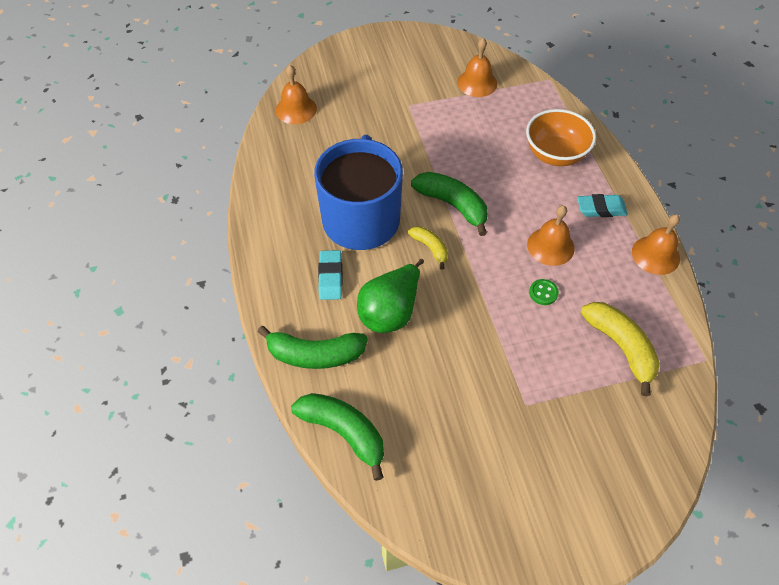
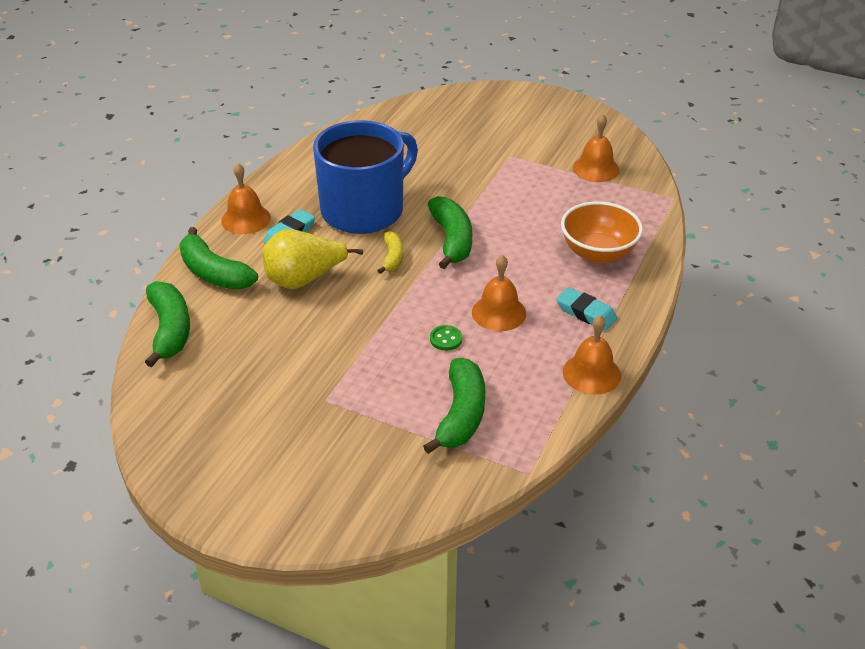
camera: 40 degrees right, 15 degrees down
(296, 109) = (411, 116): orange bell -> orange bell (246, 219)
(390, 312) = (304, 280): green pear -> yellow pear
(620, 347) = (461, 414): yellow banana -> green banana

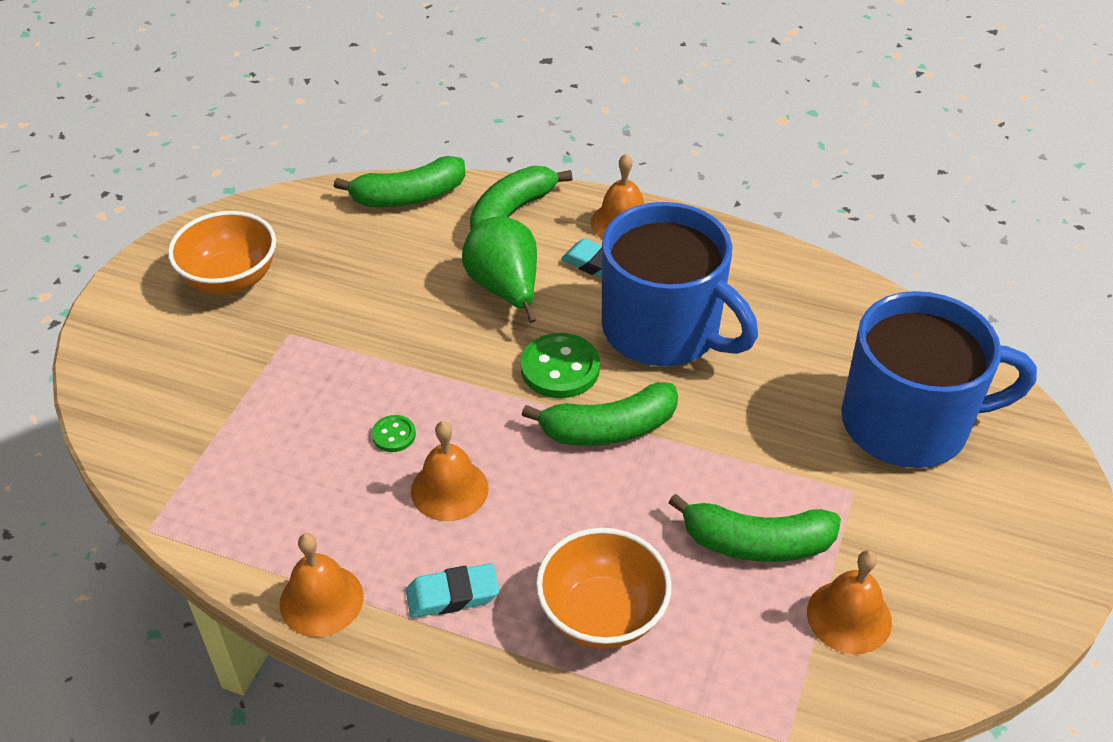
camera: 85 degrees right, 5 degrees up
(245, 442) = (230, 279): none -> orange bowl
(304, 280) = (505, 290): yellow pear -> green pear
(392, 257) = (560, 368): yellow banana -> green button
(460, 130) = (908, 423): none -> blue mug
(461, 414) = (254, 458): green banana -> green banana (756, 543)
(586, 313) = (452, 595): turquoise eraser -> turquoise eraser turned 45 degrees clockwise

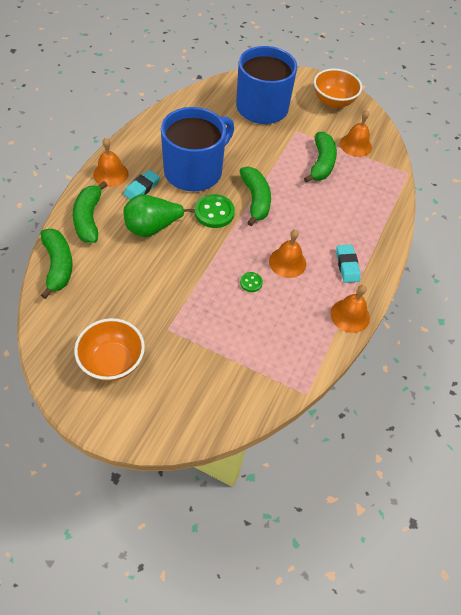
camera: 90 degrees left, 10 degrees up
(511, 213) = (89, 219): green banana -> green banana turned 45 degrees clockwise
(602, 614) = (356, 216): orange bowl -> orange bowl (333, 101)

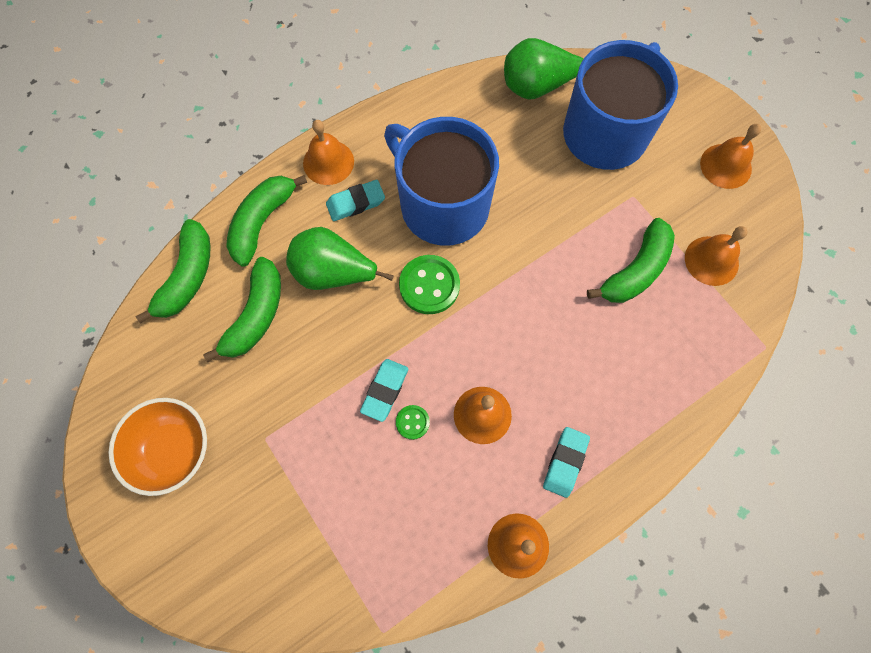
camera: 35 degrees right, 15 degrees up
(194, 171) = (442, 205): blue mug -> blue mug turned 120 degrees counterclockwise
(210, 98) = (537, 86): none -> green pear
(224, 274) = (385, 391): none -> turquoise eraser
(255, 200) = (499, 290): green banana -> green banana (256, 315)
(333, 101) = (726, 166): orange bowl -> orange bell

